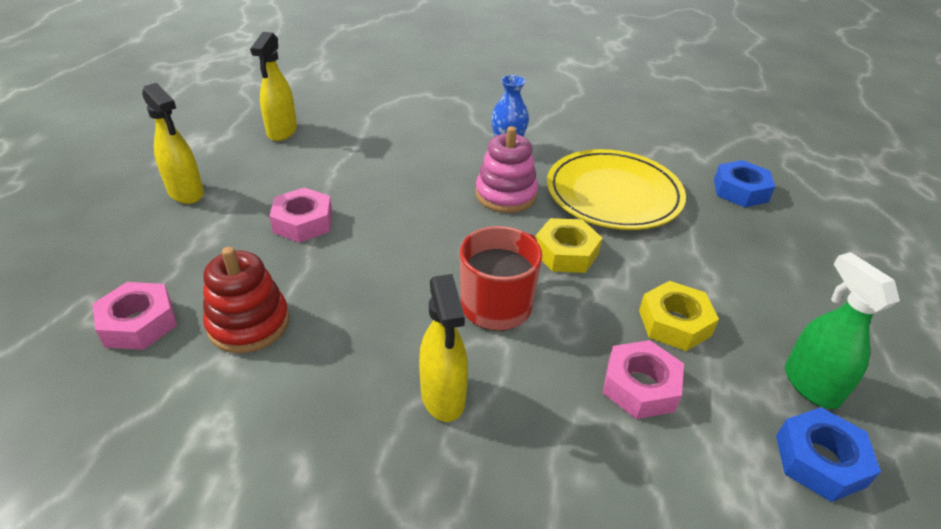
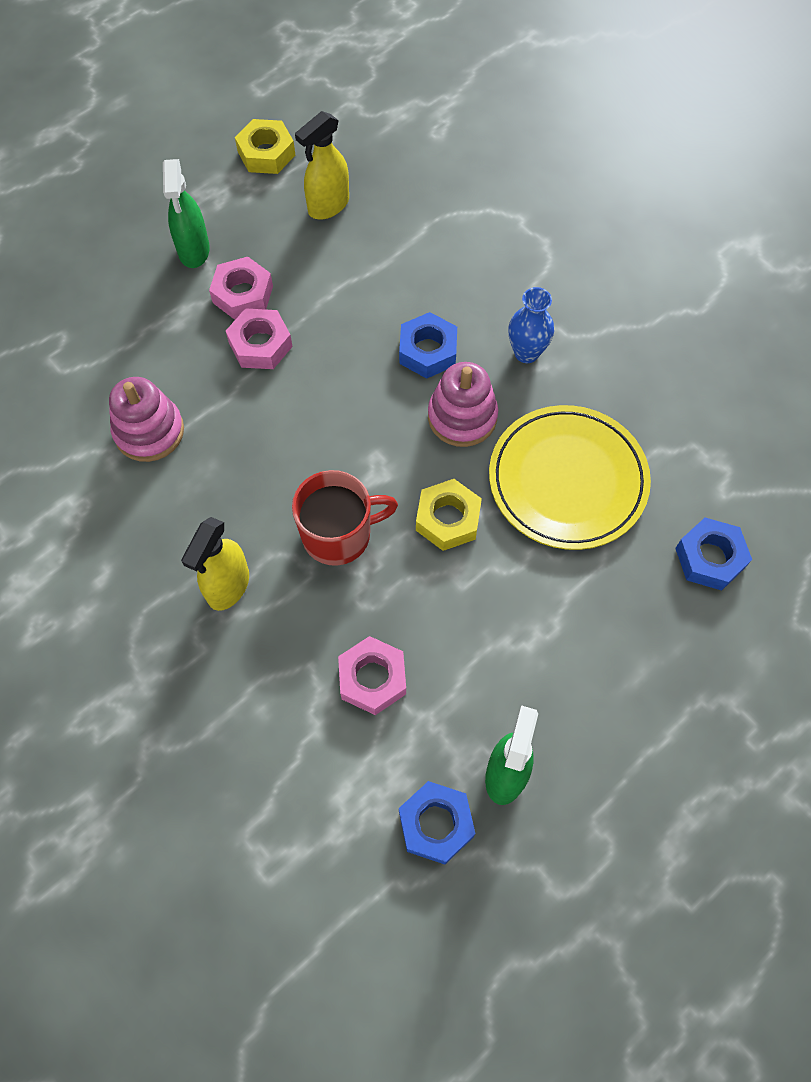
camera: 40 degrees right, 25 degrees up
(139, 323) = (80, 383): pink nut -> pink nut (243, 294)
(186, 193) = (194, 251): yellow spray bottle -> green spray bottle
(249, 323) = (149, 431): red stacking toy -> pink stacking toy
(441, 173) = (428, 351): none -> blue nut
(674, 323) = (462, 648): yellow nut -> yellow nut (266, 153)

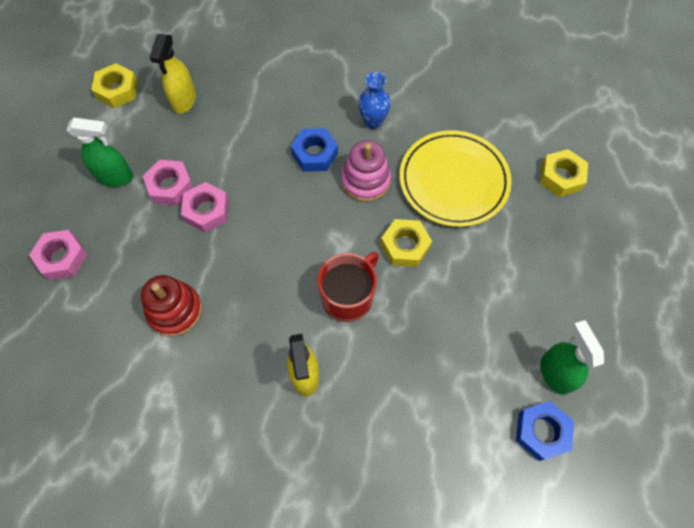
camera: 35 degrees left, 0 degrees up
(149, 431) = (175, 310): pink stacking toy -> red stacking toy
(194, 251) = (115, 177): green spray bottle -> green spray bottle turned 45 degrees counterclockwise
(372, 678) = (437, 371): pink nut -> pink nut (62, 258)
(710, 558) = (561, 177): blue nut -> yellow nut

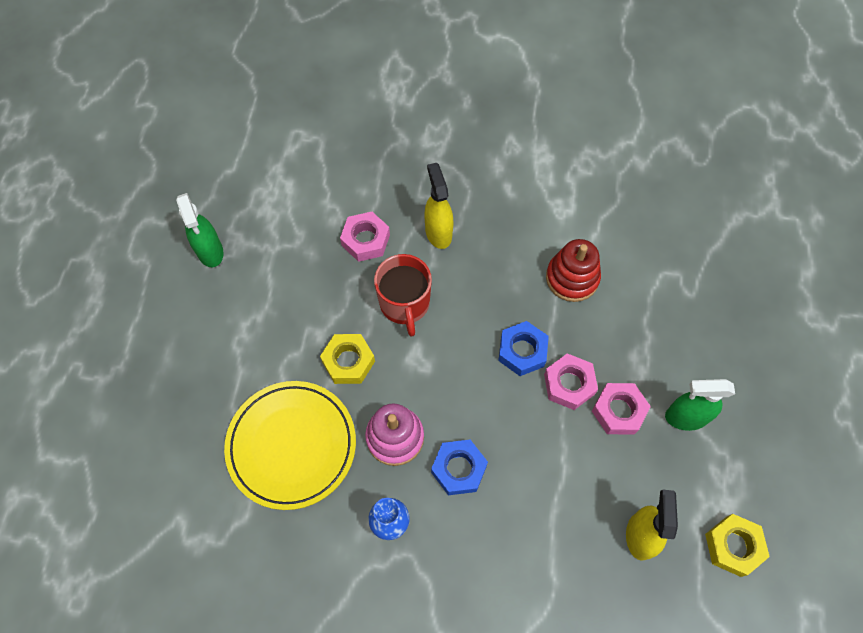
camera: 175 degrees right, 0 degrees up
(62, 258) = (703, 320): pink nut -> pink nut (365, 240)
(348, 297) = (404, 304): red mug -> red mug turned 45 degrees counterclockwise
(541, 432) = (230, 205): blue nut -> blue nut (522, 351)
(561, 177) = (163, 462): yellow nut -> none

